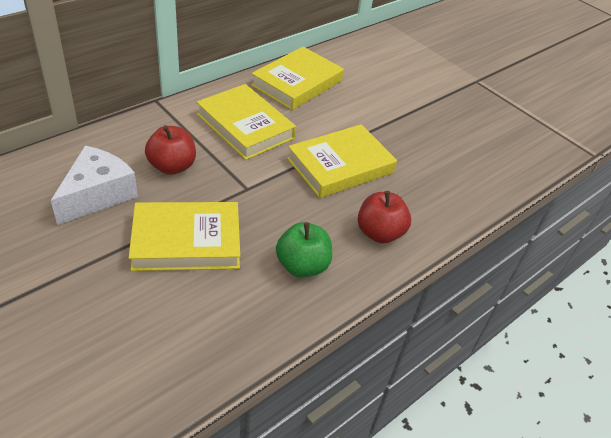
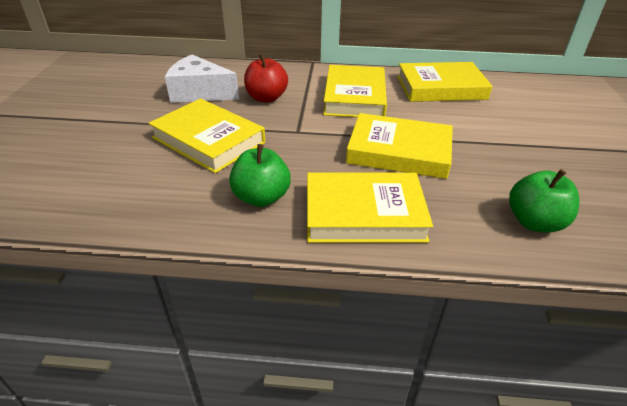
camera: 50 degrees right, 5 degrees down
(97, 194) = (199, 93): white cheese -> white cheese turned 150 degrees counterclockwise
(379, 233) = (364, 213): red apple -> yellow book
(468, 177) = (534, 222): none -> green apple

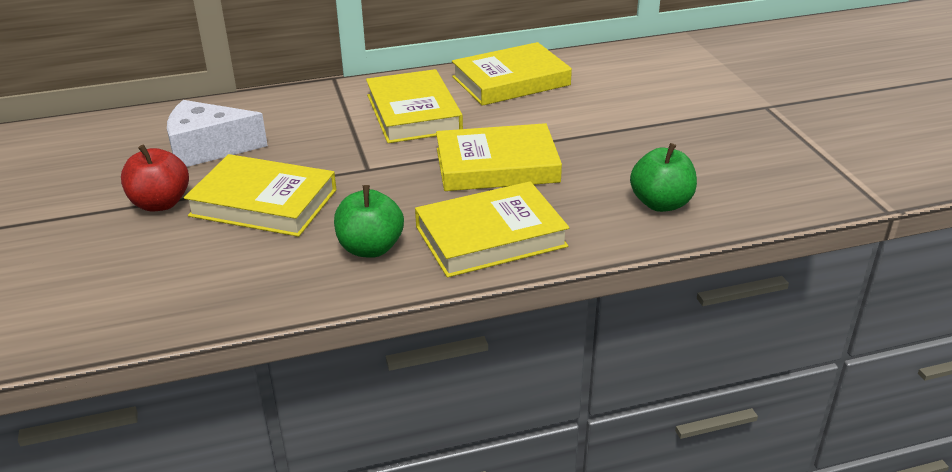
camera: 20 degrees left, 5 degrees down
(266, 98) = (302, 137): red apple -> red apple (160, 203)

